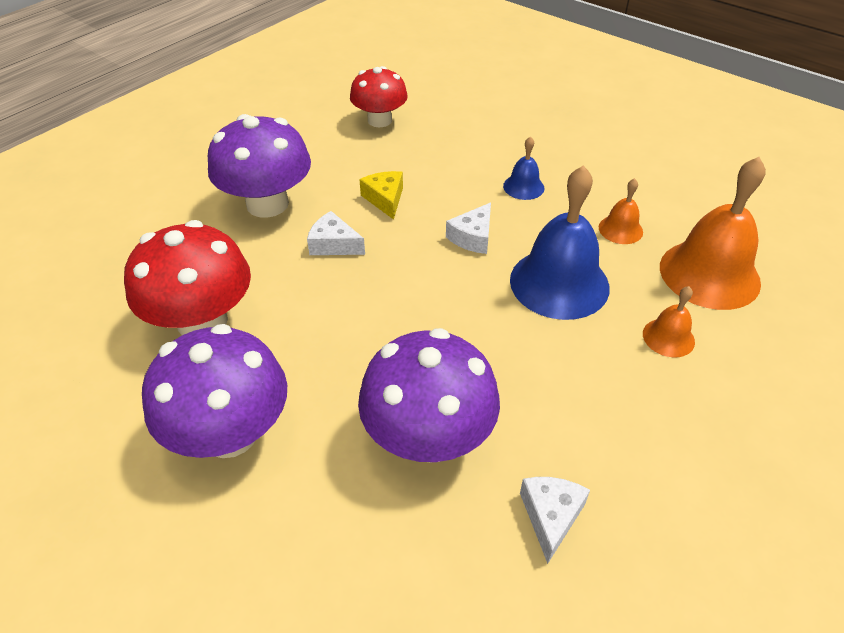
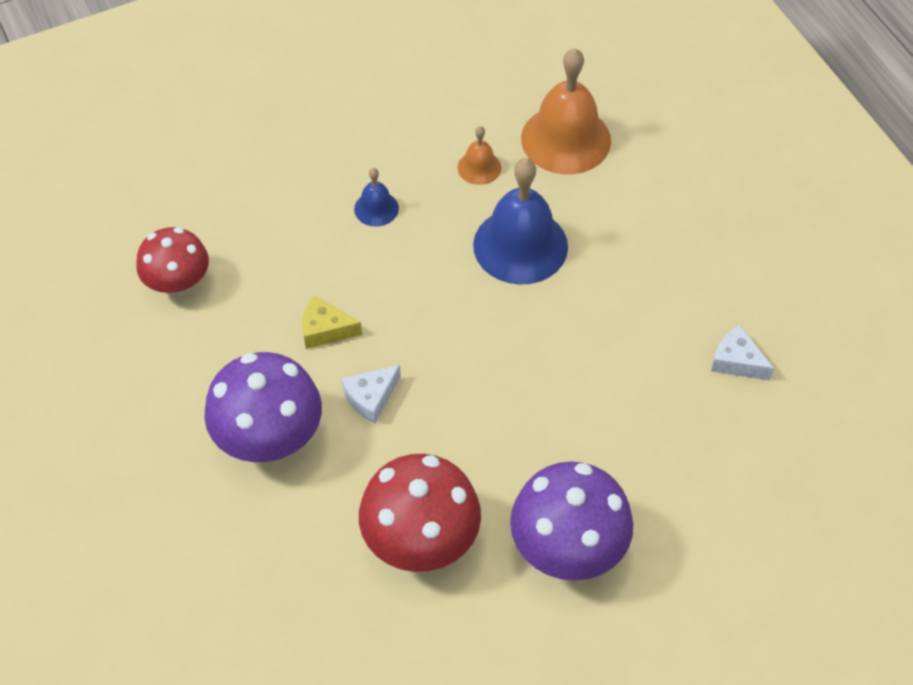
camera: 65 degrees left, 10 degrees up
(428, 437) = (636, 408): purple mushroom -> none
(472, 237) = (425, 281): white cheese -> none
(668, 337) = (617, 205): orange bell -> none

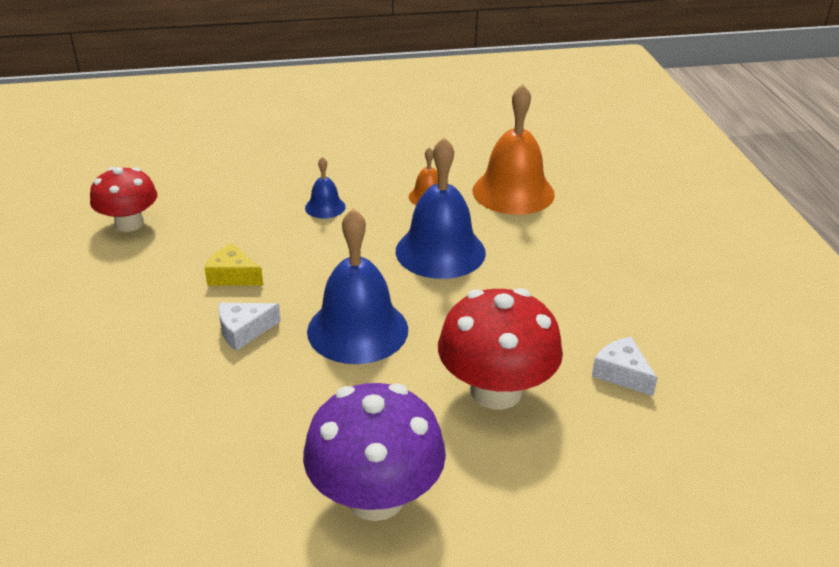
camera: 15 degrees right, 20 degrees down
(269, 437) = (132, 341): purple mushroom -> none
(421, 539) = (225, 454): red mushroom -> red mushroom (496, 391)
(479, 369) = (357, 330): none -> blue bell

